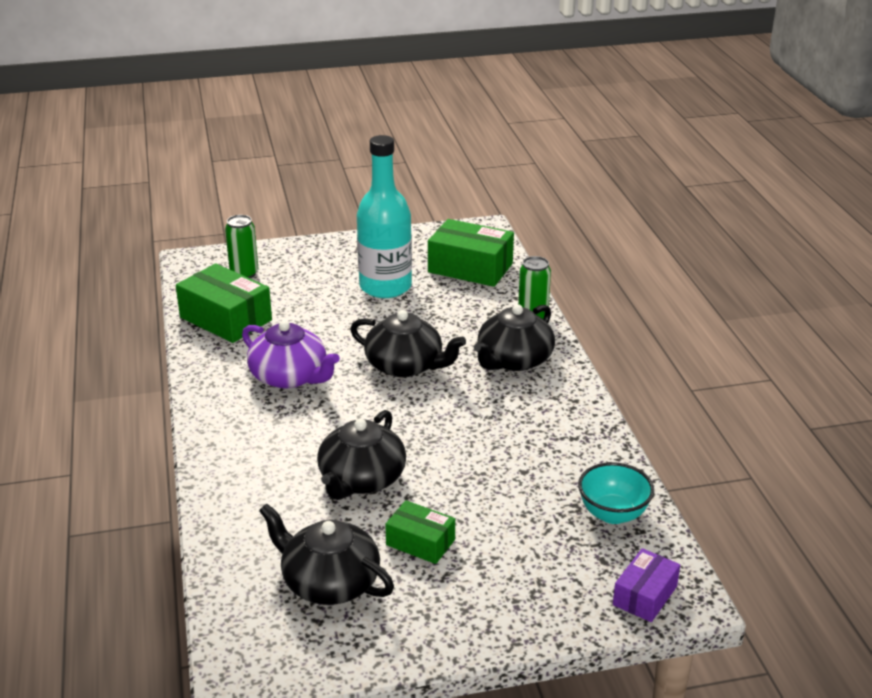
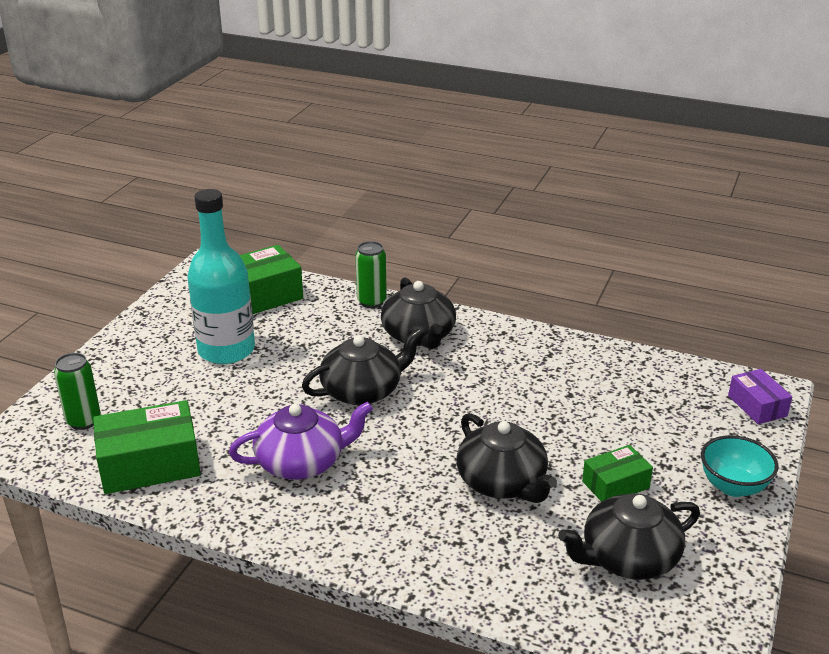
camera: 55 degrees left, 0 degrees up
(613, 514) = (656, 378): turquoise bowl -> turquoise bowl (733, 486)

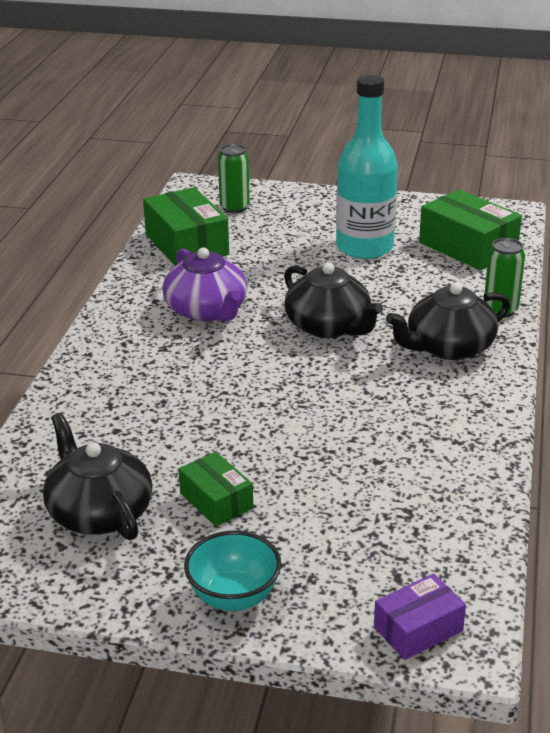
camera: 80 degrees right, 0 degrees up
(502, 482) = (203, 423): black teapot -> none

